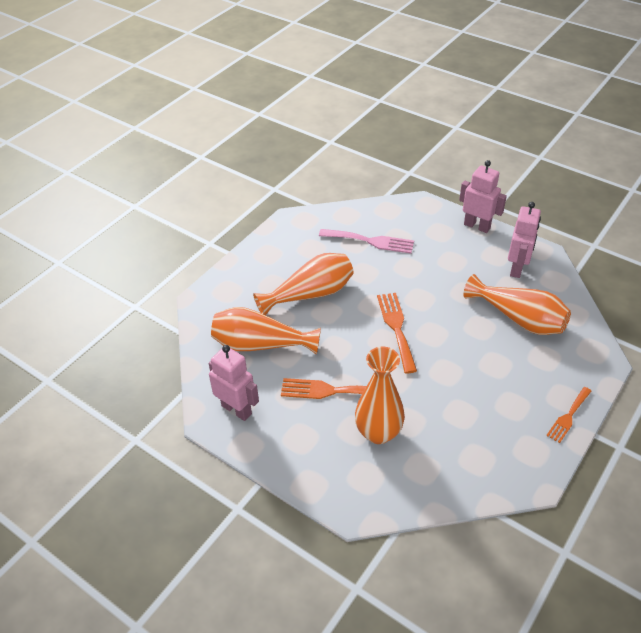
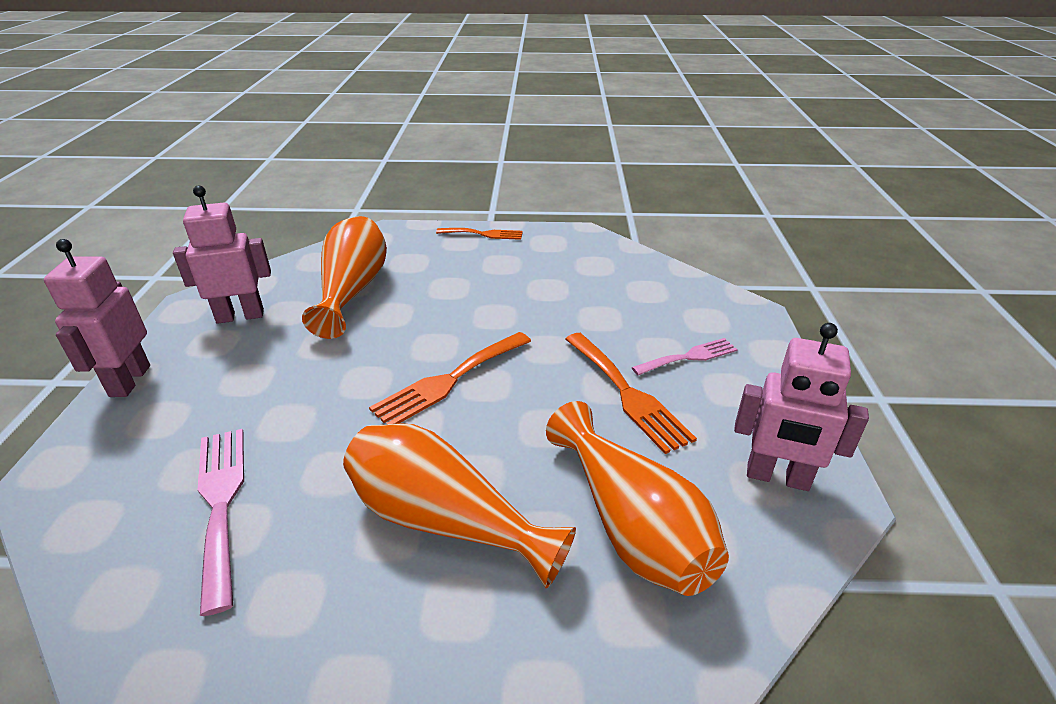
camera: 125 degrees left, 10 degrees down
(237, 409) = (777, 477): pink robot -> pink robot turned 75 degrees counterclockwise
(338, 439) = (689, 357): none -> pink fork
(378, 432) = (641, 331): orange vase -> none

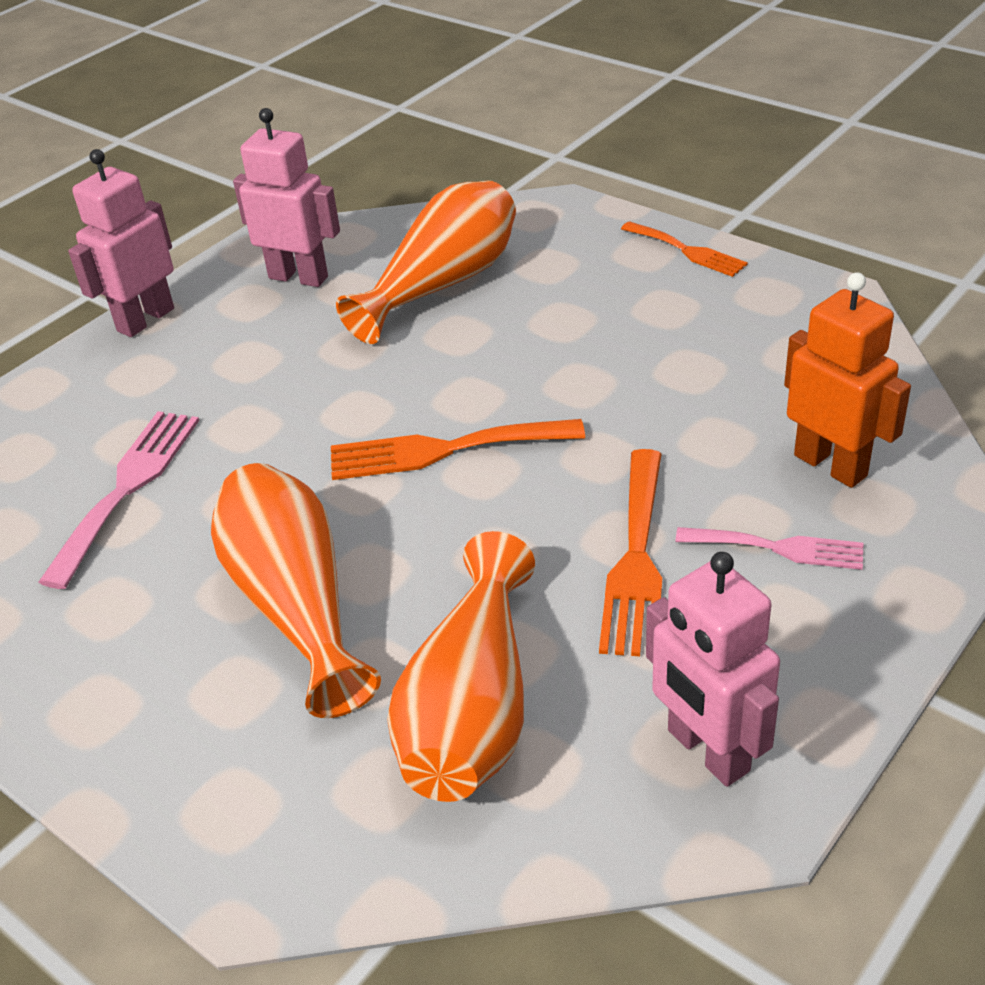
camera: 40 degrees right, 5 degrees up
(667, 308) = (831, 465): none -> orange robot

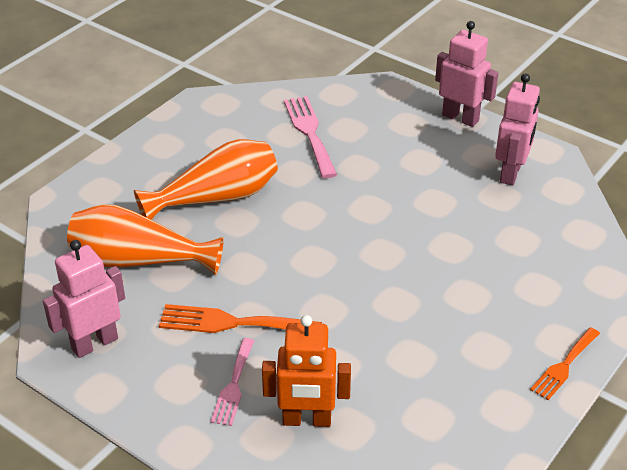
camera: 85 degrees right, 0 degrees up
(127, 488) = (309, 133): pink fork -> pink fork turned 120 degrees counterclockwise
(443, 285) = (507, 238): orange vase -> none
(444, 450) = (333, 244): orange fork -> none
(831, 465) = (307, 420): orange robot -> orange robot turned 45 degrees clockwise

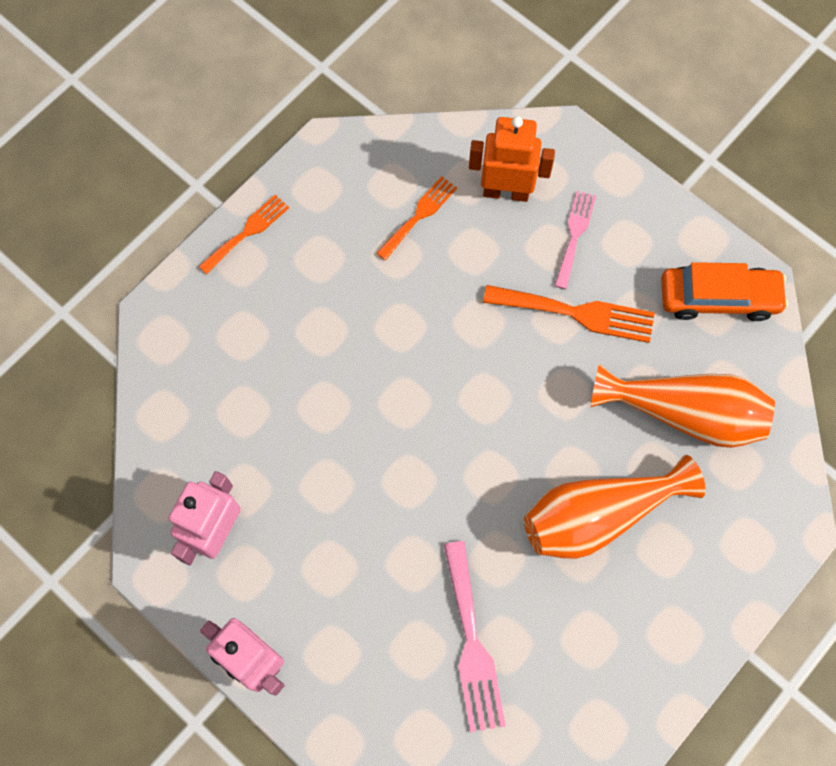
camera: 175 degrees left, 30 degrees up
(94, 343) = (718, 298): pink robot -> orange car
(395, 392) = (419, 215): none -> orange fork

